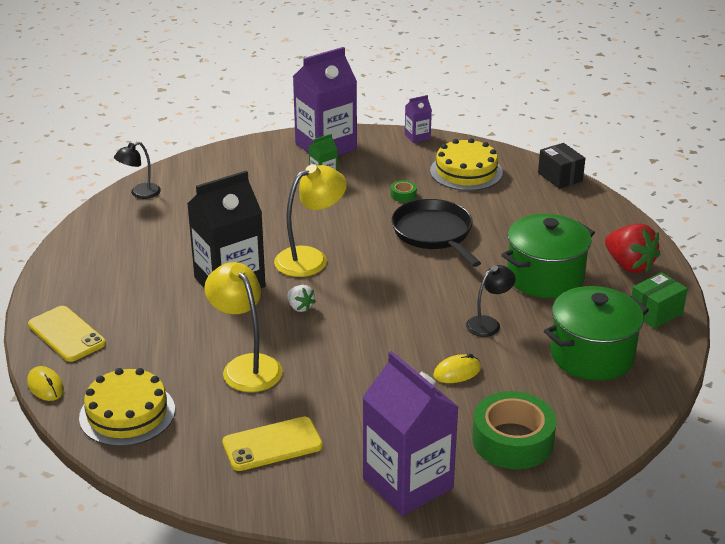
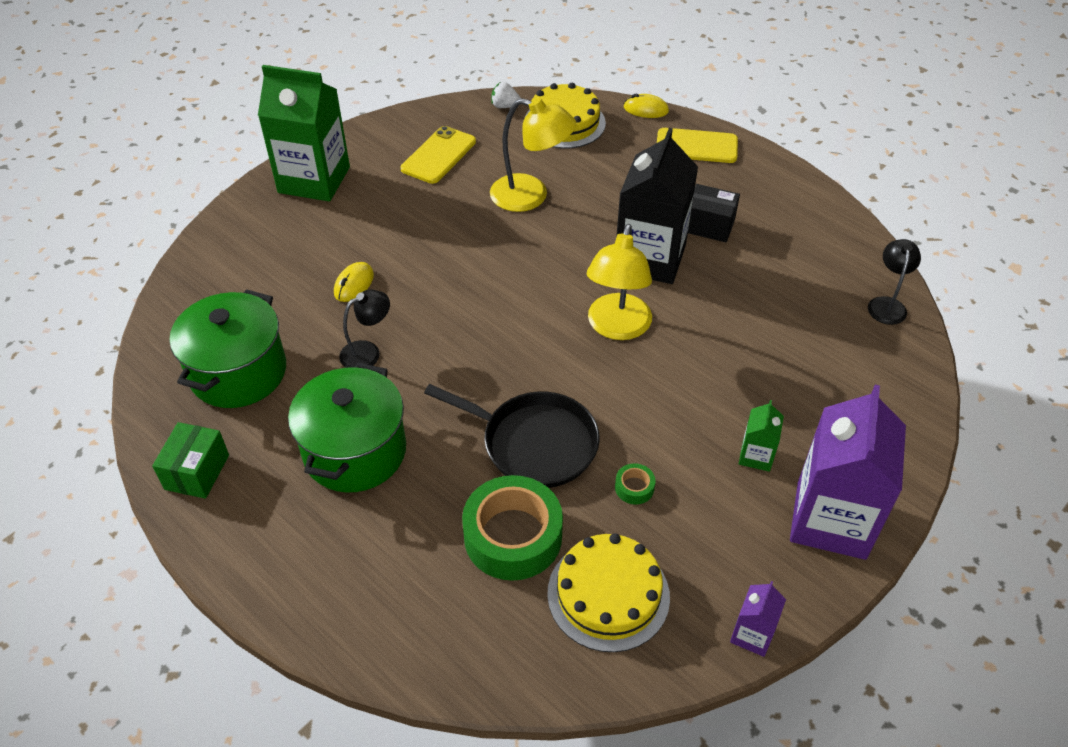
camera: 140 degrees right, 15 degrees up
(300, 307) = (557, 269): white strawberry -> white strawberry (505, 106)
(408, 483) = (314, 180): purple carton -> green carton
(488, 323) = (368, 352): black lamp -> black lamp turned 135 degrees counterclockwise
(512, 440) = (258, 250): green tape -> green tape (513, 536)
(560, 177) = (473, 677): black box -> black box (709, 226)
(629, 265) = (267, 536): red strawberry -> none

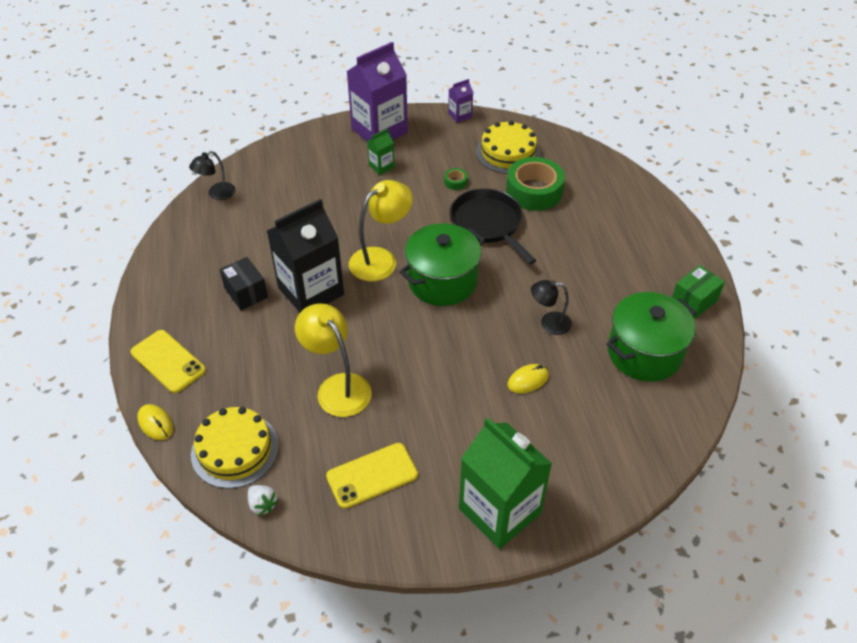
camera: 145 degrees left, 0 degrees up
(355, 451) = (592, 267): green pot -> green pot (442, 281)

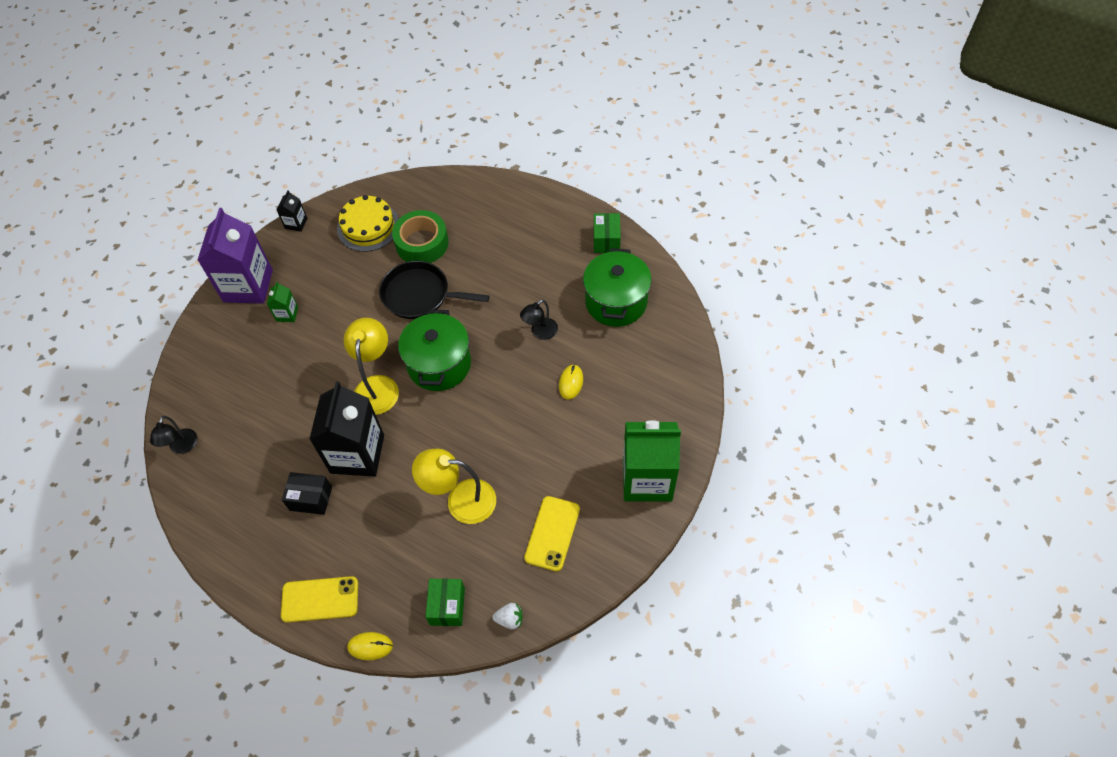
camera: 45 degrees left, 10 degrees up
(235, 449) = (447, 606): yellow cake -> green box
(455, 182) = (358, 281): green tape -> none
(460, 115) = (296, 223): purple carton -> black carton

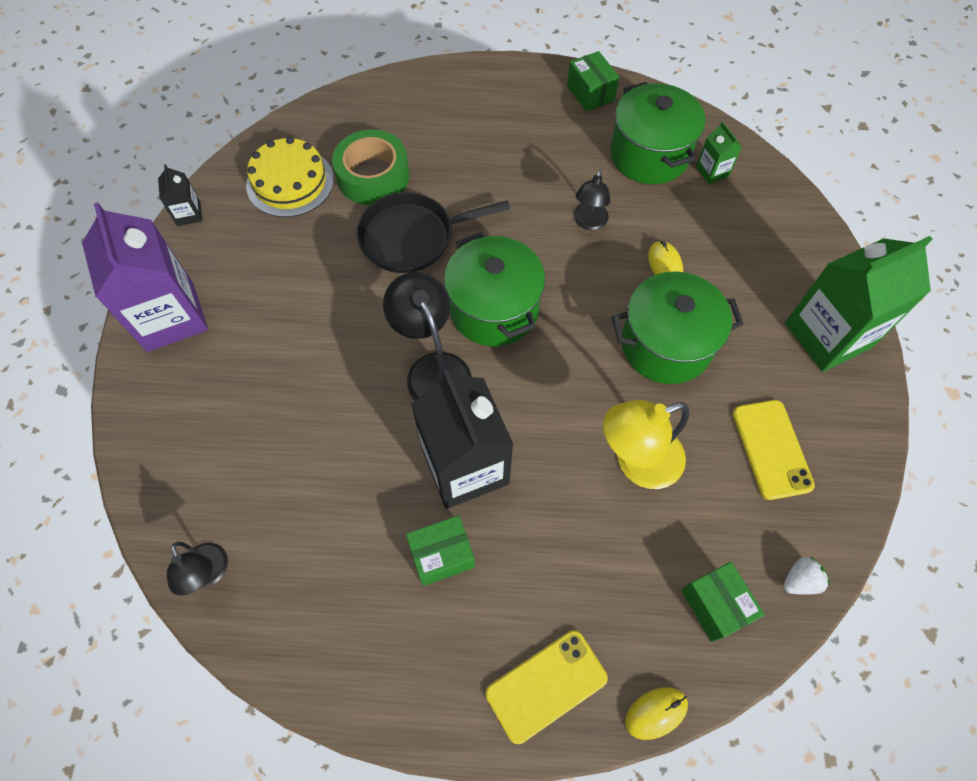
camera: 30 degrees left, 5 degrees up
(287, 314) = (250, 330): green carton -> green carton (712, 172)
(311, 499) = (442, 555): black box -> green box
(377, 386) = (433, 369): yellow lamp -> black lamp
(532, 436) = (665, 345): none -> green pot

